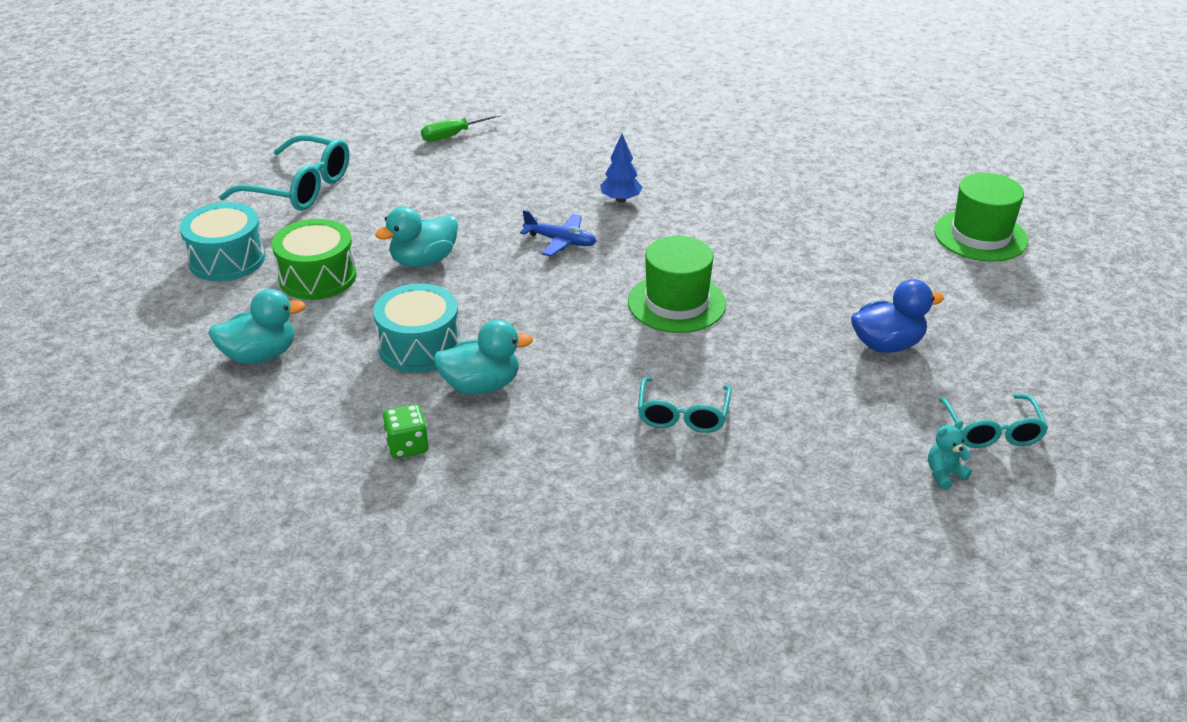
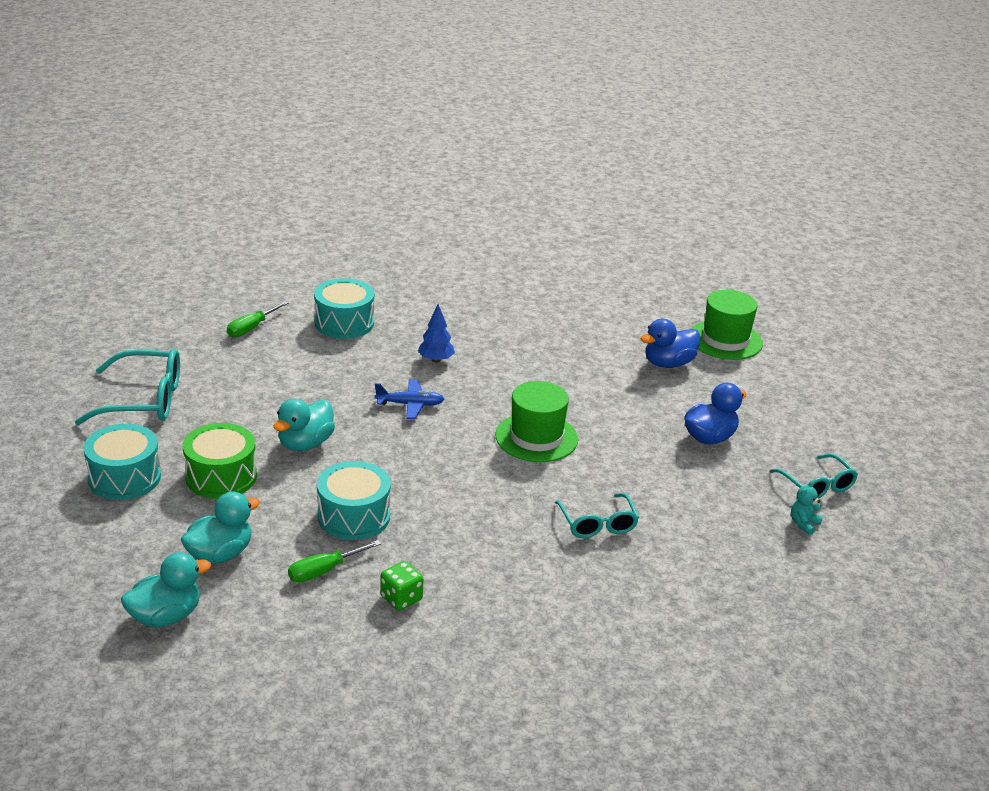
camera: 25 degrees left, 5 degrees down
(349, 397) = (324, 571): none -> green screwdriver
(481, 385) = (427, 537): turquoise duck -> turquoise duck (166, 616)
(550, 145) = (344, 323): none -> turquoise drum
(890, 250) = (668, 363): none -> blue duck

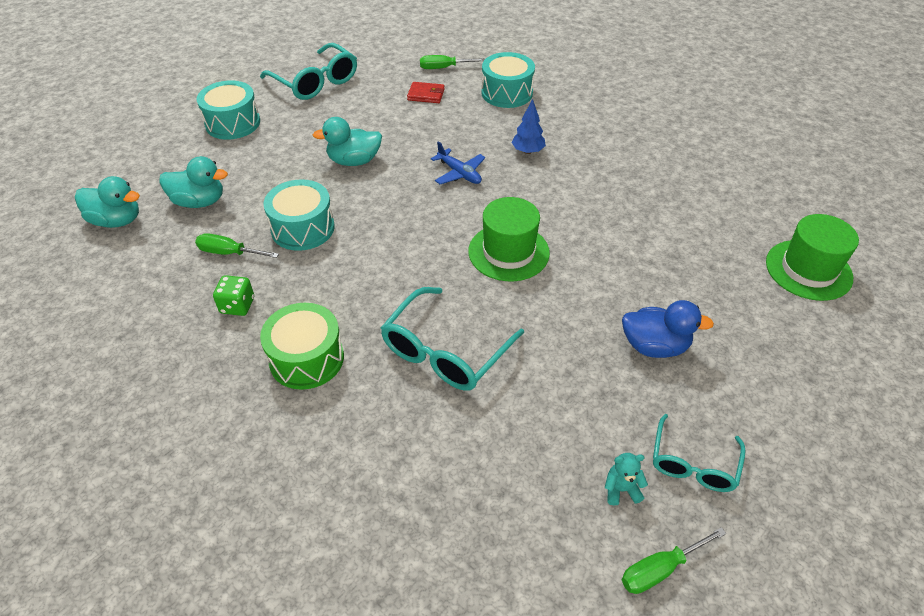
camera: 50 degrees right, 15 degrees up
(221, 476) = (277, 153): green drum -> green drum (306, 358)
(275, 359) = (426, 95): none -> red wallet
(597, 524) = (445, 351): turquoise glasses -> turquoise glasses, size x1.57
(668, 363) = (717, 259): blue duck -> none
(873, 546) = (660, 569): none -> green screwdriver

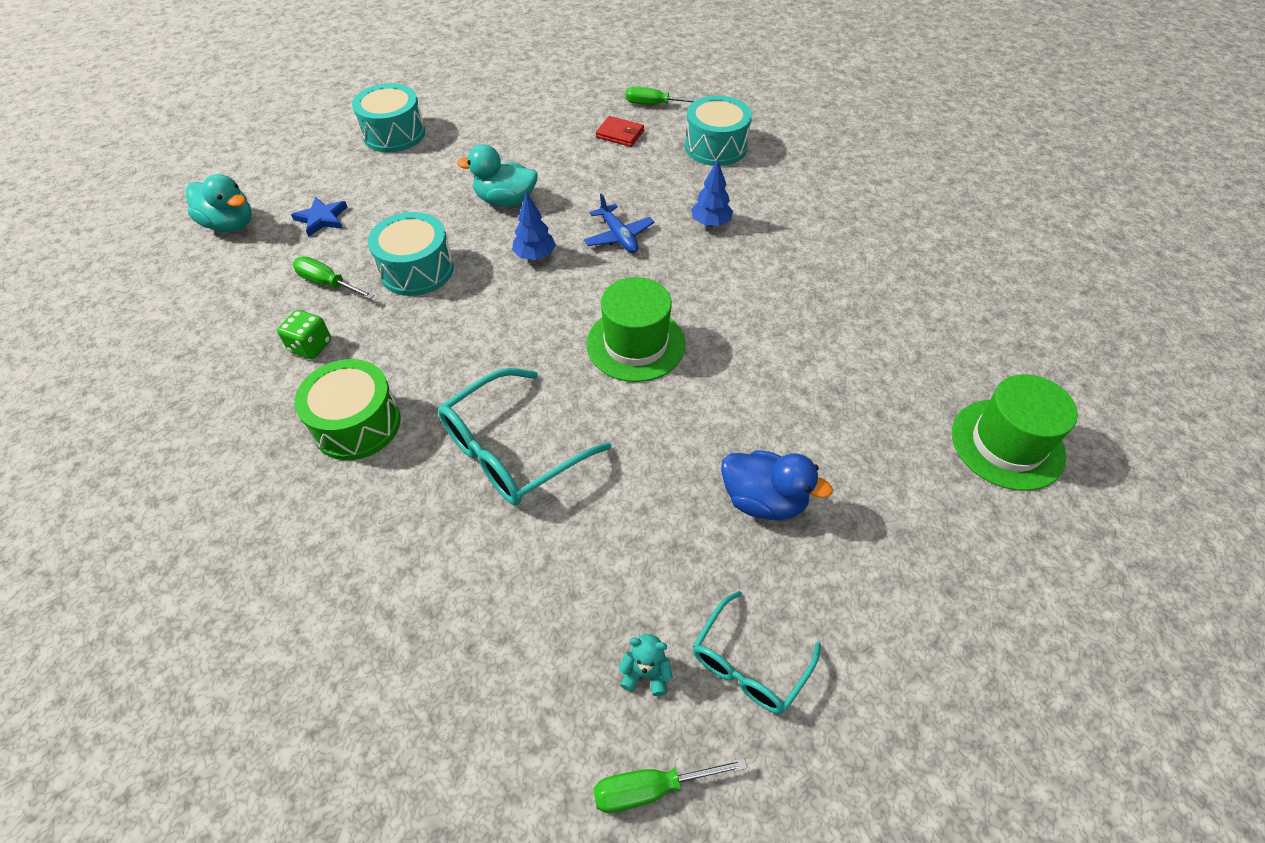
camera: 15 degrees right, 5 degrees up
(199, 202) = (322, 218): turquoise duck -> blue star
(315, 82) = (502, 100): turquoise glasses -> none
(398, 200) = (535, 256): none -> blue tree

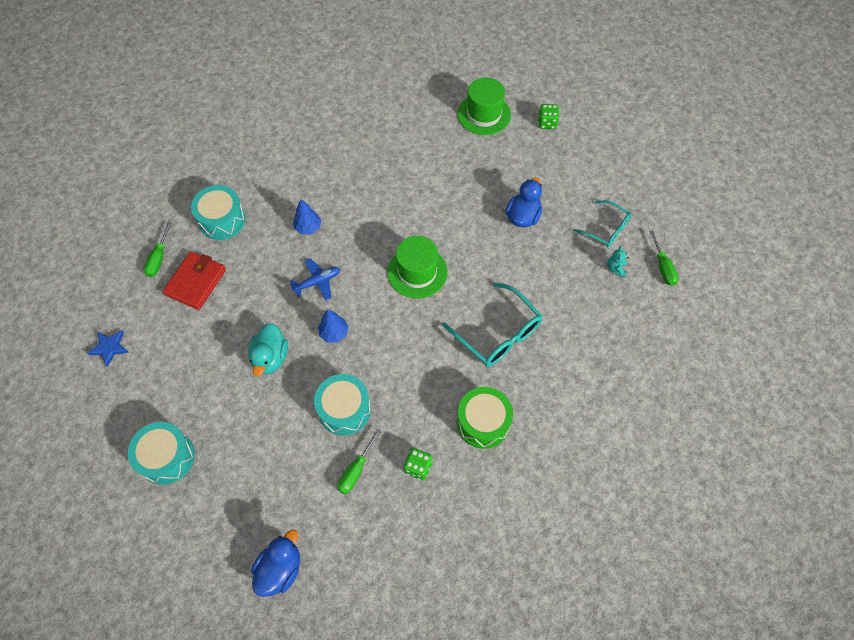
camera: 90 degrees left, 10 degrees up
(230, 224) = (280, 569): turquoise duck -> blue duck
(322, 218) = (279, 493): blue star -> blue star (110, 348)
(620, 134) = (196, 282): red wallet -> red wallet, size x1.65
(1024, 561) = (547, 123): none -> green dice

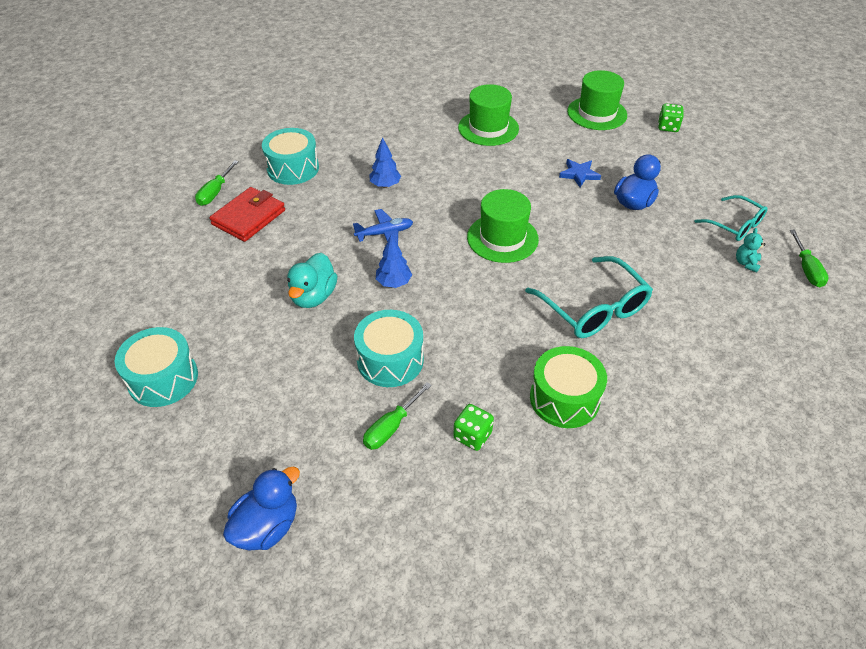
camera: 10 degrees right, 15 degrees down
(110, 348) = (135, 263): blue star -> blue star (579, 174)
(389, 146) = (488, 128): none -> green hat

